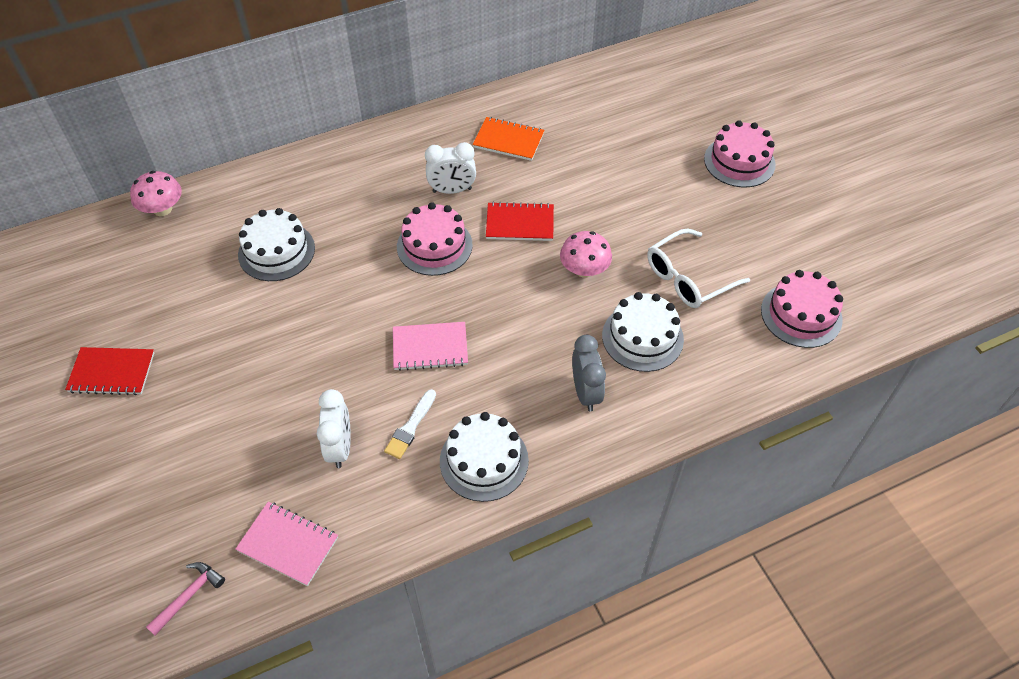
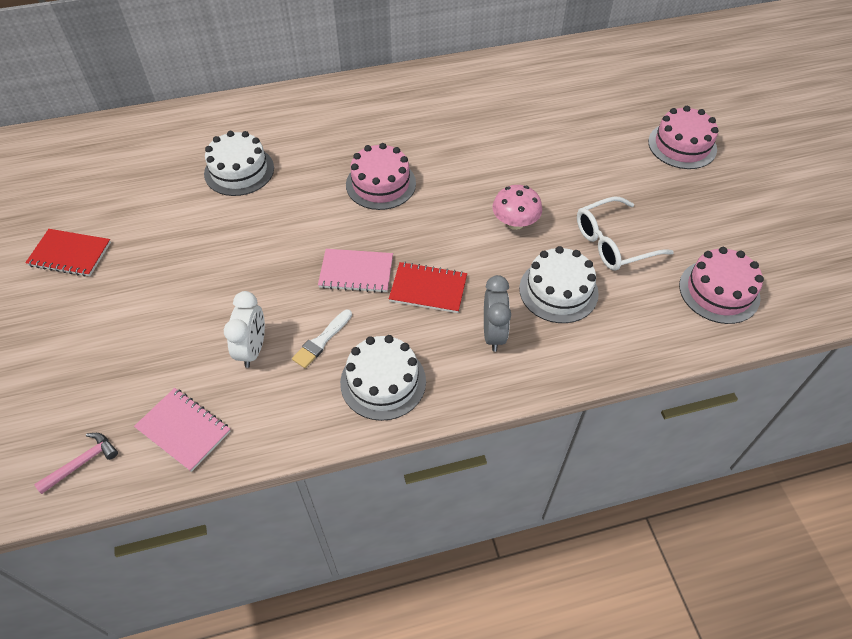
camera: 10 degrees right, 0 degrees up
(162, 209) = (151, 123): pink mushroom -> none
(452, 190) = (407, 138): white clock -> none
(508, 140) = (468, 102): orange notebook -> none
(520, 223) = (463, 174): red notebook -> red notebook (428, 289)

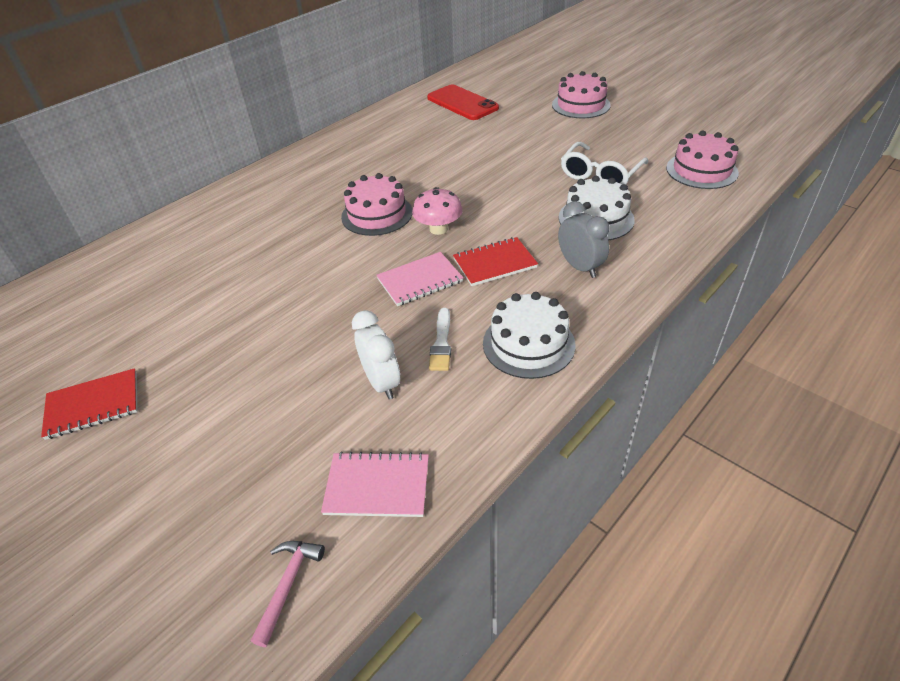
camera: 30 degrees left, 10 degrees down
(239, 171) = (229, 259): white cake -> none
(515, 222) = (515, 193): pink mushroom -> pink mushroom (438, 229)
(567, 87) = (462, 103): none -> red phone

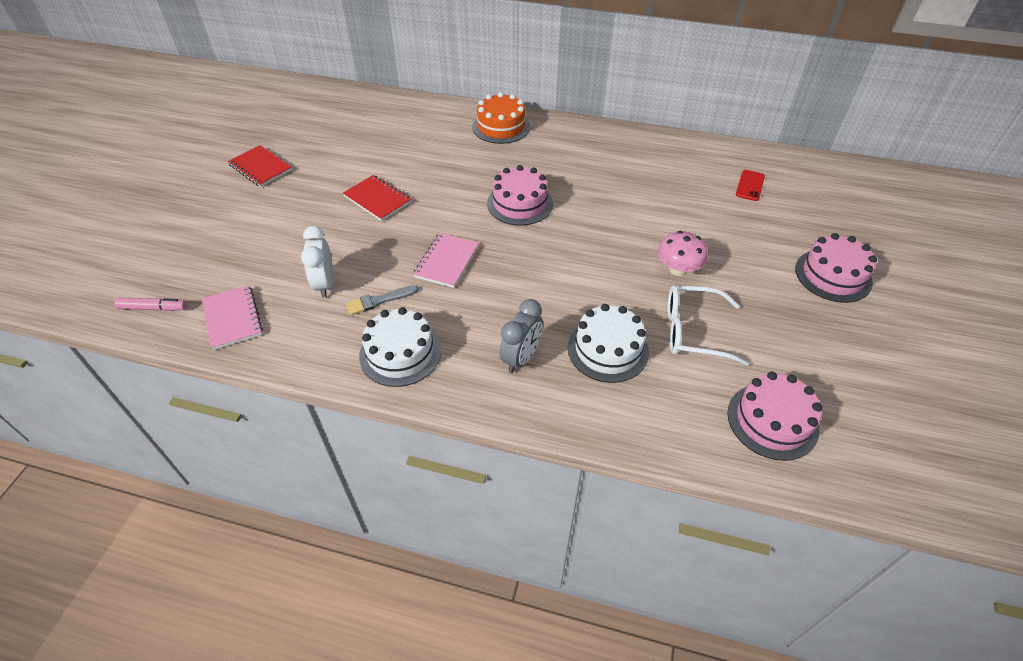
camera: 60 degrees right, 5 degrees up
(248, 195) = (501, 127): none -> orange cake
(288, 585) = (153, 308): pink hammer -> pink marker
(382, 382) = (325, 284): white clock -> white clock turned 135 degrees clockwise
(420, 281) = (446, 261): pink notebook -> pink notebook turned 75 degrees clockwise
(438, 229) = (522, 247): pink mushroom -> pink mushroom (678, 269)
(441, 343) = (379, 300): white brush -> grey brush
(462, 103) = (750, 185): red phone -> red phone, size x0.53
(494, 263) = (494, 298): red notebook -> red notebook (377, 199)

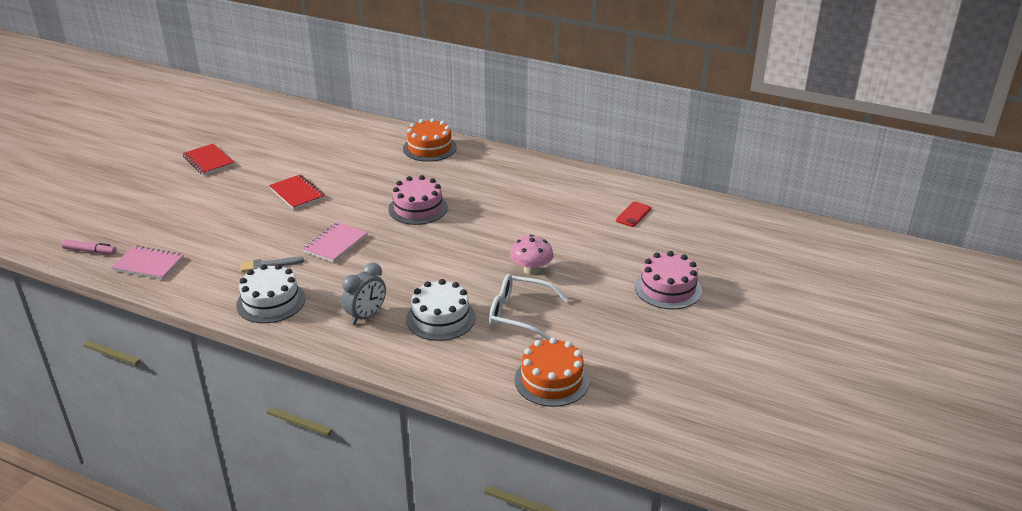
camera: 10 degrees right, 15 degrees down
(233, 318) = (148, 264): pink notebook -> pink notebook turned 60 degrees counterclockwise
(325, 284) = (230, 249): white clock -> none
(772, 421) = (552, 380): pink cake -> orange cake

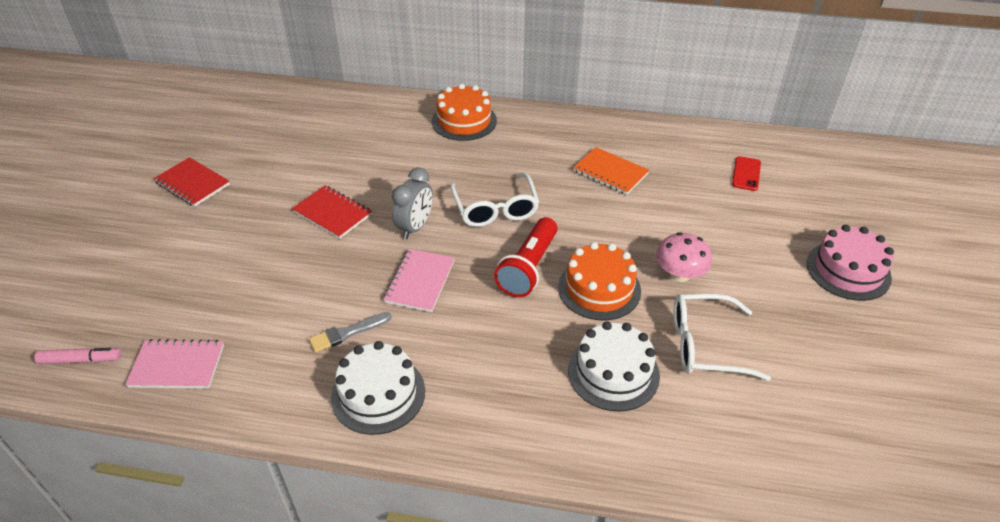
camera: 15 degrees left, 10 degrees up
(366, 316) = (517, 390): grey clock -> grey clock (415, 227)
(418, 208) = (495, 209): pink cake -> white glasses
(419, 248) = (528, 268): none -> red flashlight
(522, 198) = (610, 172): none -> orange notebook
(552, 380) = (804, 442): orange cake -> orange cake (599, 289)

